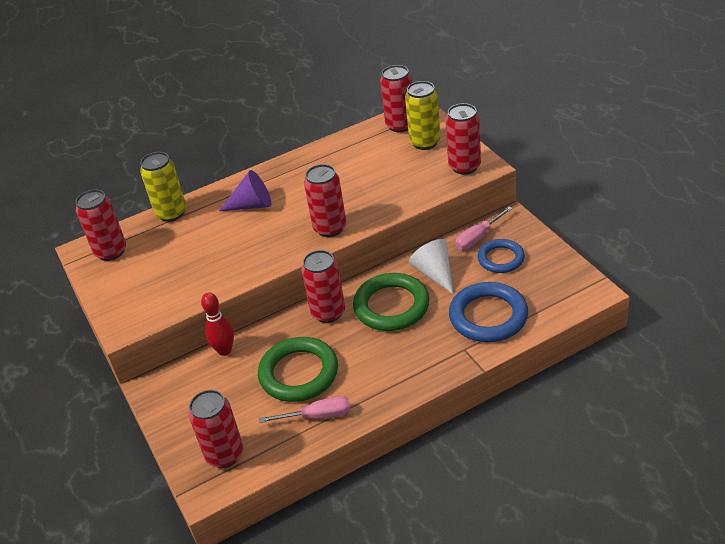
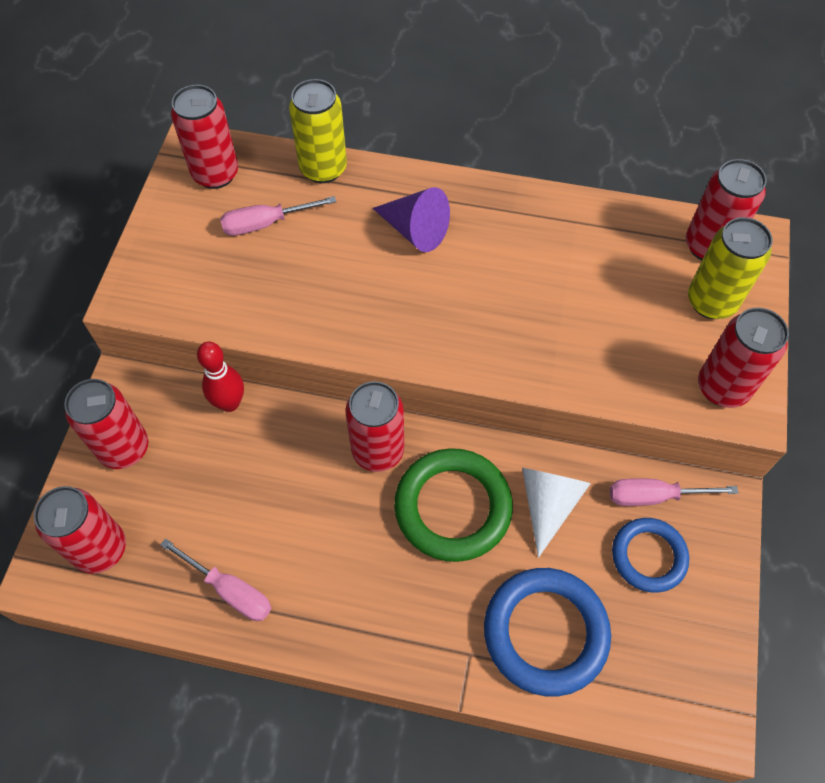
camera: 35 degrees right, 20 degrees up
(166, 252) = (265, 224): none -> pink screwdriver
(299, 373) = (268, 509): green ring -> none
(330, 228) = (464, 345): red can -> red can (124, 448)

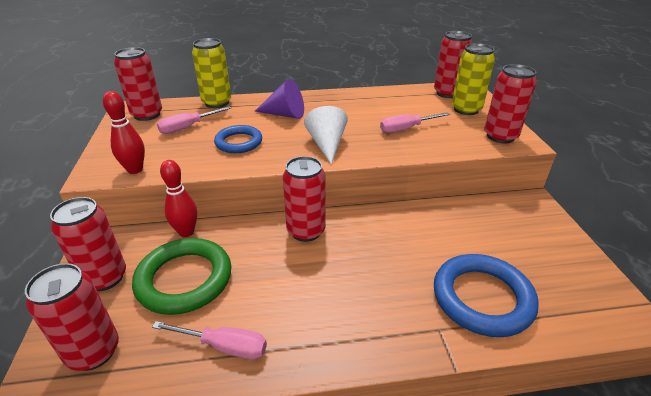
camera: 20 degrees left, 25 degrees down
(177, 303) = (135, 170): none -> red bowling pin
(453, 507) = (373, 247): green ring -> green ring (184, 279)
(548, 504) = (434, 229): white cone -> white cone (327, 144)
(648, 556) = (514, 238): blue ring -> blue ring (239, 142)
(654, 496) = (493, 209): pink screwdriver -> pink screwdriver (406, 129)

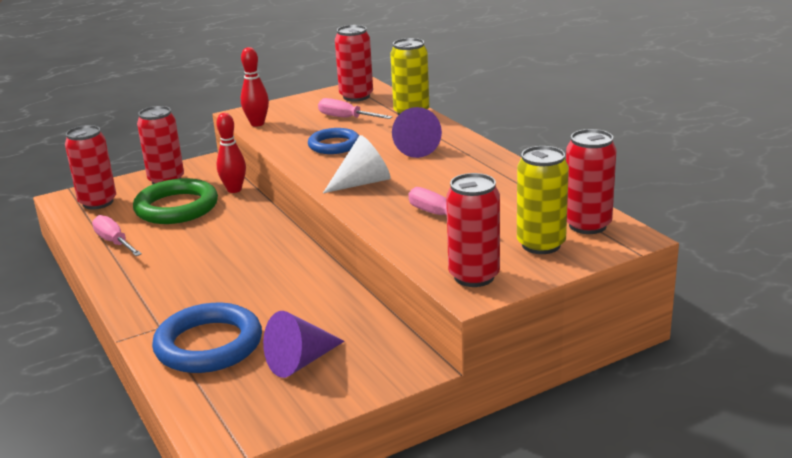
camera: 70 degrees right, 10 degrees down
(224, 346) = (114, 242): pink screwdriver -> pink screwdriver turned 150 degrees clockwise
(306, 231) = (265, 238): red can -> none
(519, 250) = (300, 362): none -> purple cone

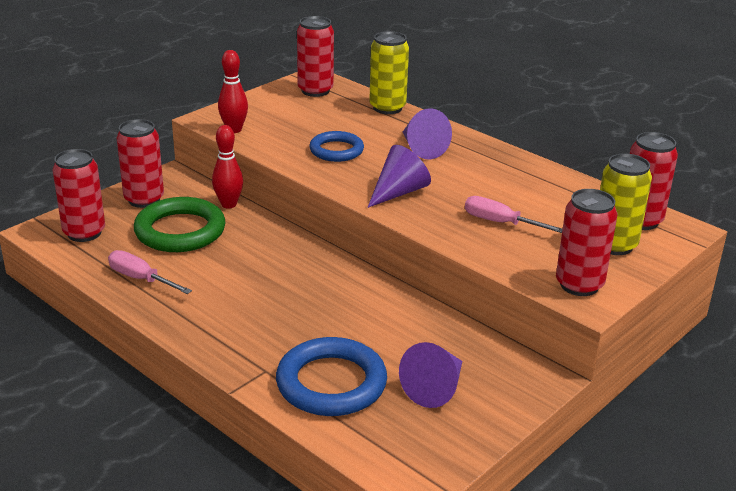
camera: 20 degrees left, 5 degrees up
(346, 118) = (324, 117): pink screwdriver -> none
(363, 183) = (399, 192): white cone -> purple cone

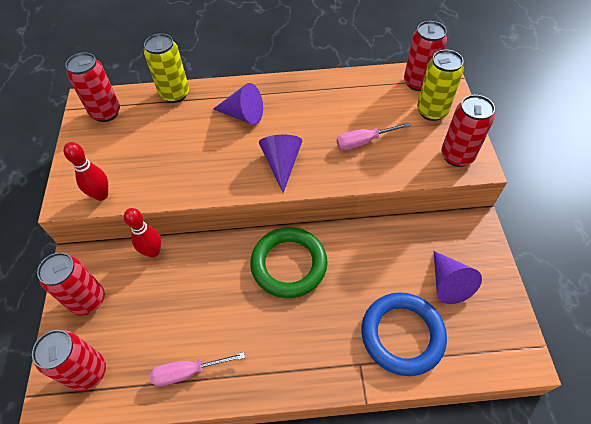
camera: 45 degrees left, 25 degrees up
(180, 231) = (154, 304): green ring -> green ring (289, 264)
(336, 150) = (196, 158): blue ring -> none

